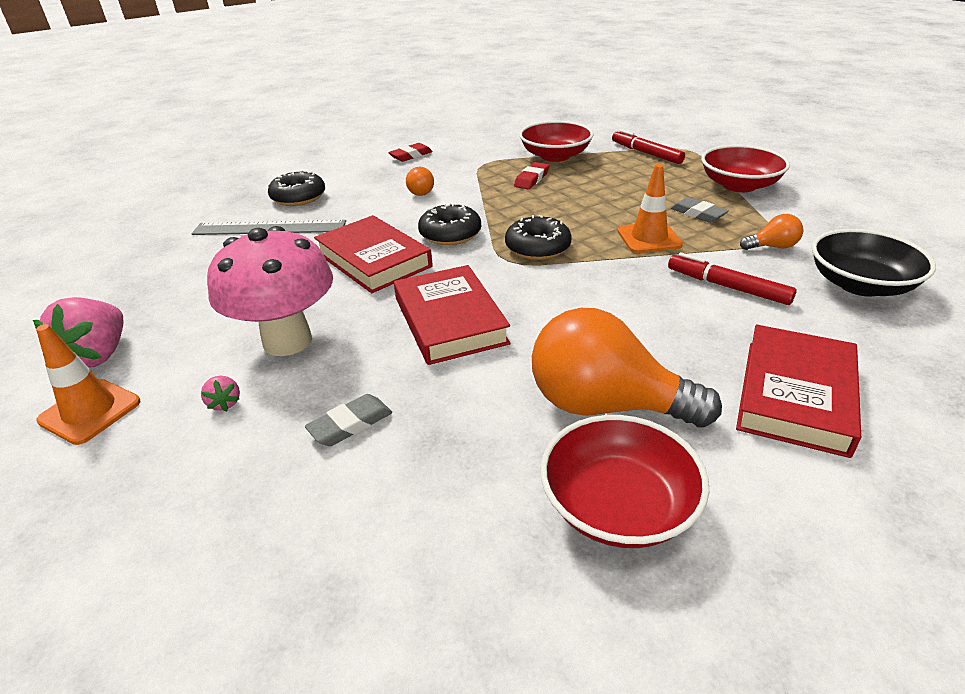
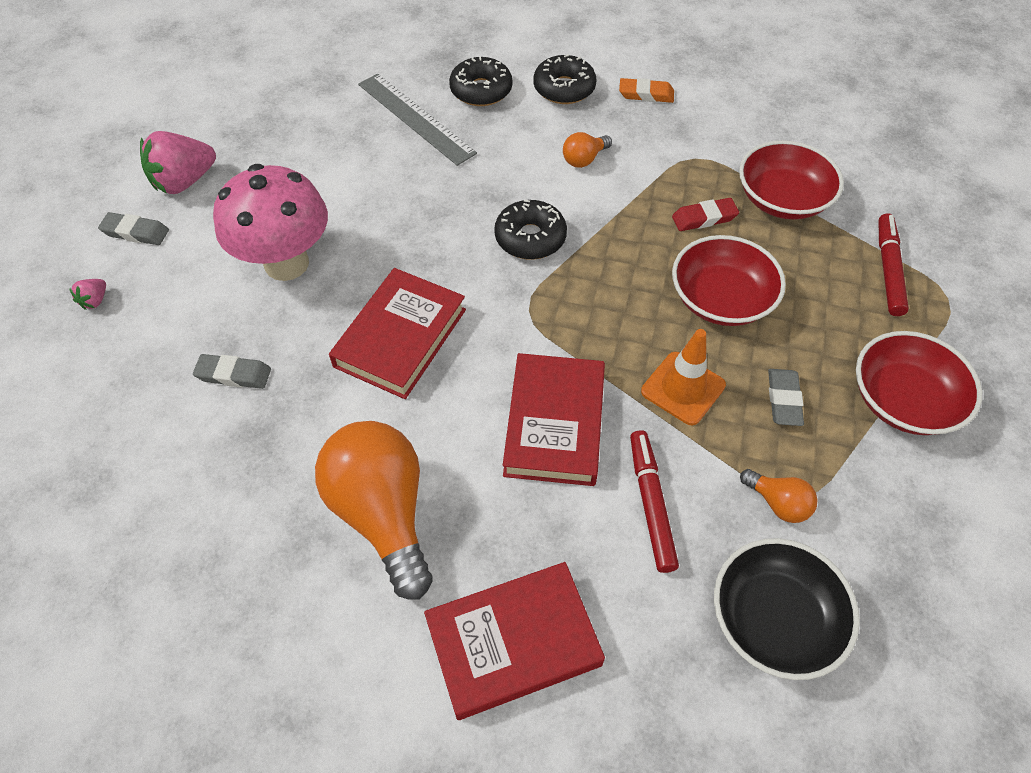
camera: 45 degrees right, 20 degrees up
(90, 411) = (136, 232): orange traffic cone -> grey eraser
(224, 403) = (197, 290): pink strawberry -> pink strawberry (95, 301)
(373, 260) = (436, 222): red book -> red book (554, 423)
(411, 156) = (646, 94): red eraser -> orange eraser
(537, 247) = (572, 315): black donut -> black donut (564, 88)
(618, 505) = (279, 586): red bowl -> red bowl (721, 299)

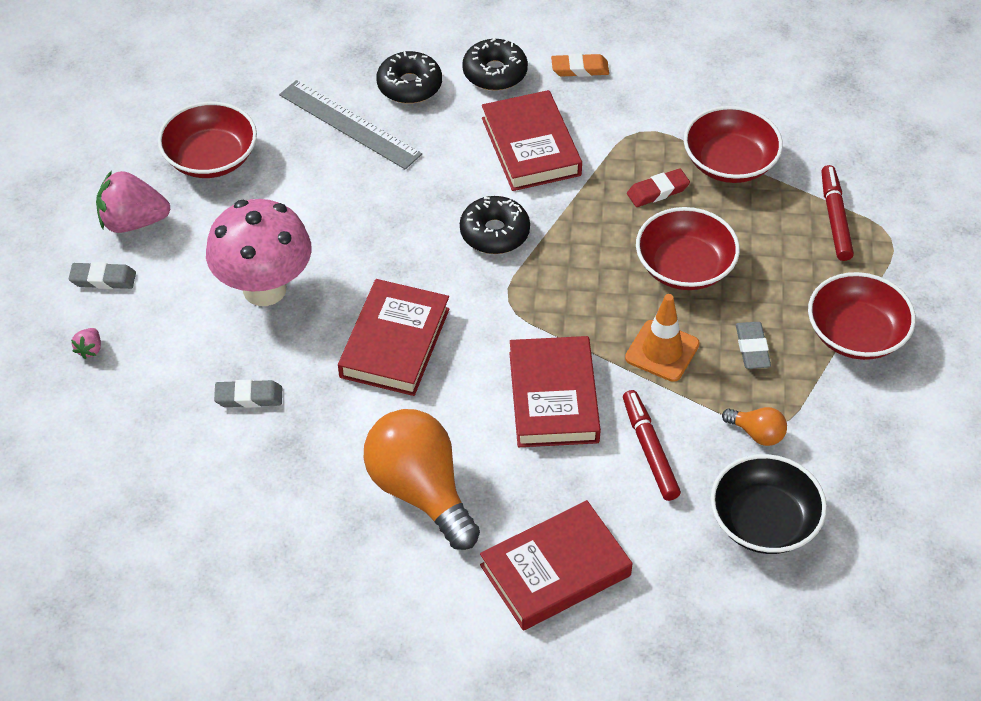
camera: 10 degrees left, 5 degrees down
(184, 182) = (133, 222): pink strawberry -> pink strawberry turned 45 degrees clockwise
(277, 133) = (211, 158): none -> red bowl
(584, 159) = (530, 146): orange light bulb -> red book

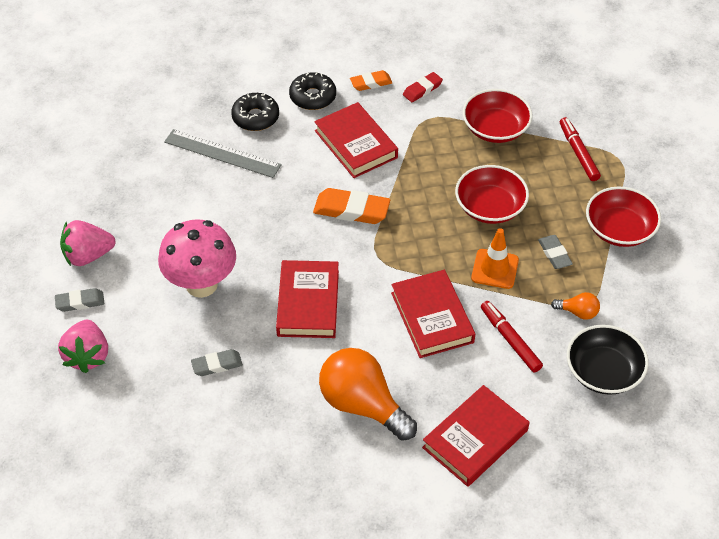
camera: 15 degrees left, 0 degrees up
(89, 349) = (88, 356): pink strawberry -> pink strawberry, size x2.21
(211, 158) = (130, 197): red bowl -> none
(494, 233) = (351, 210): black donut -> orange eraser
(658, 191) = (453, 158): red eraser -> red eraser (422, 89)

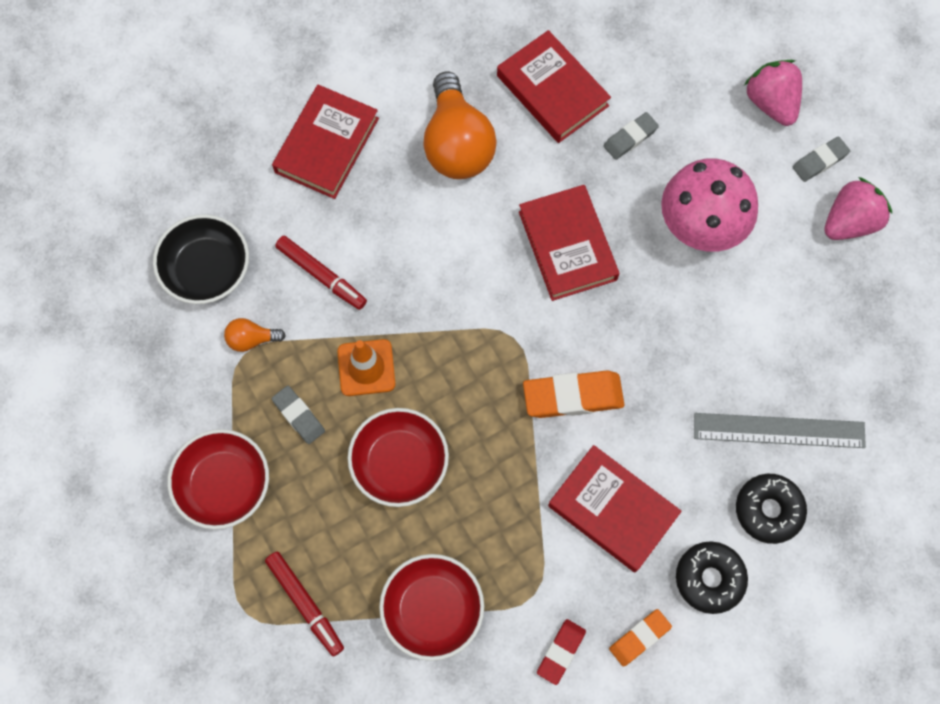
camera: 160 degrees right, 20 degrees up
(362, 405) = (457, 144): orange light bulb -> orange light bulb turned 60 degrees clockwise
(432, 317) = (419, 274): red book -> red book (552, 90)

